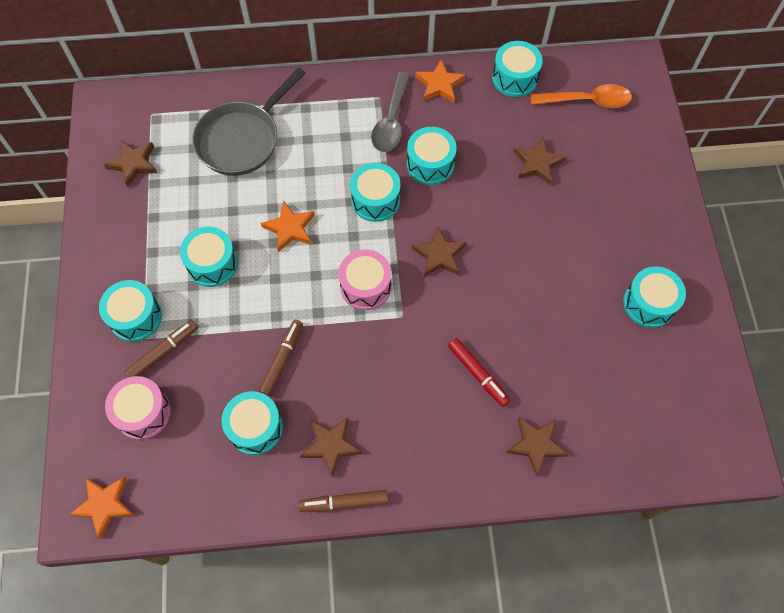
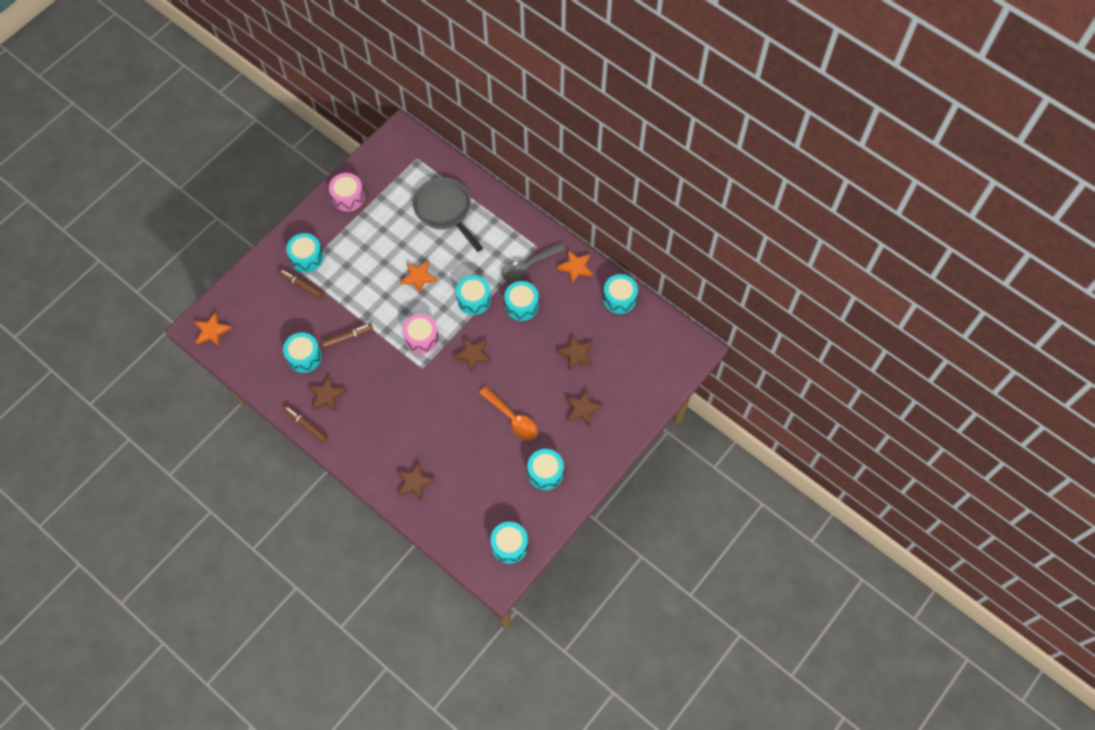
camera: 45 degrees right, 0 degrees up
(133, 163) = (382, 178): brown star -> brown star (582, 409)
(143, 412) = (266, 305): pink drum -> pink drum (348, 197)
(163, 352) = (302, 285): brown marker -> brown marker turned 150 degrees counterclockwise
(212, 264) = (365, 262): turquoise drum -> turquoise drum (509, 545)
(242, 139) = (445, 210): grey pan -> grey pan turned 60 degrees clockwise
(478, 374) = (425, 427): red marker -> none
(587, 101) = (643, 345): orange spoon -> orange spoon (512, 418)

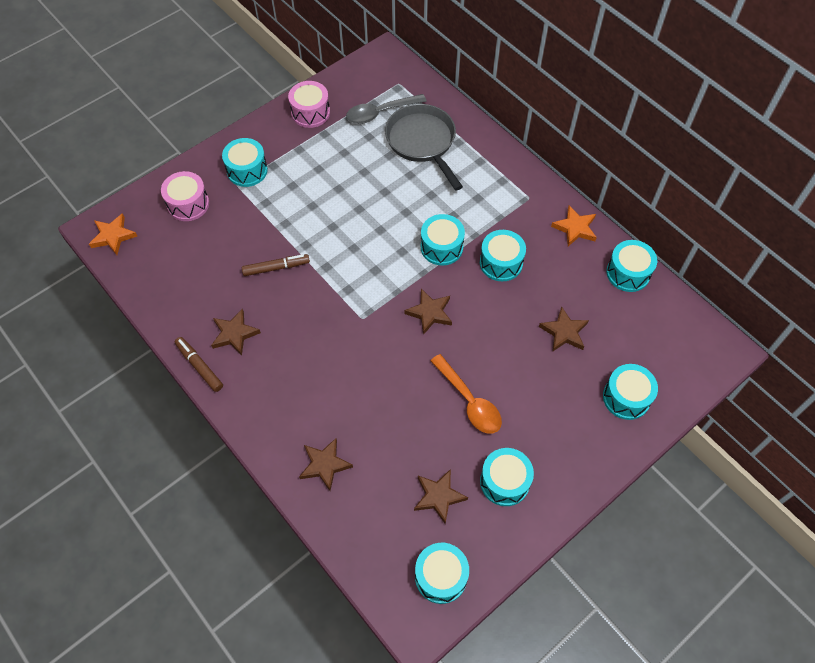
camera: 10 degrees right, 5 degrees down
(302, 285) = (234, 200): brown marker -> none
(304, 357) = (217, 283): turquoise drum -> turquoise drum (626, 397)
(418, 277) = (377, 211): orange star -> none
(421, 338) = (368, 282): pink drum -> pink drum (188, 204)
(528, 265) = (515, 217): grey spoon -> grey spoon (380, 113)
(582, 409) = (565, 404): brown star -> brown star (439, 496)

